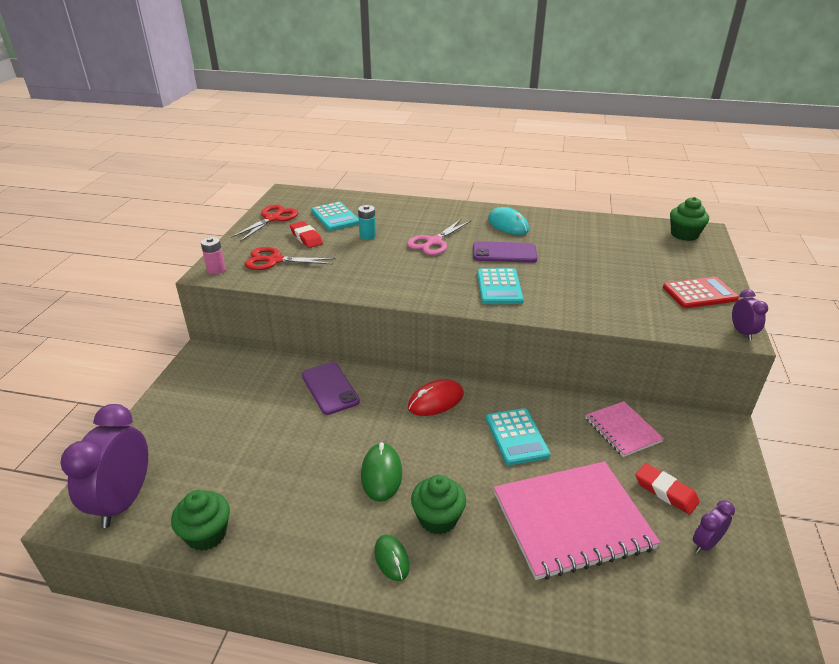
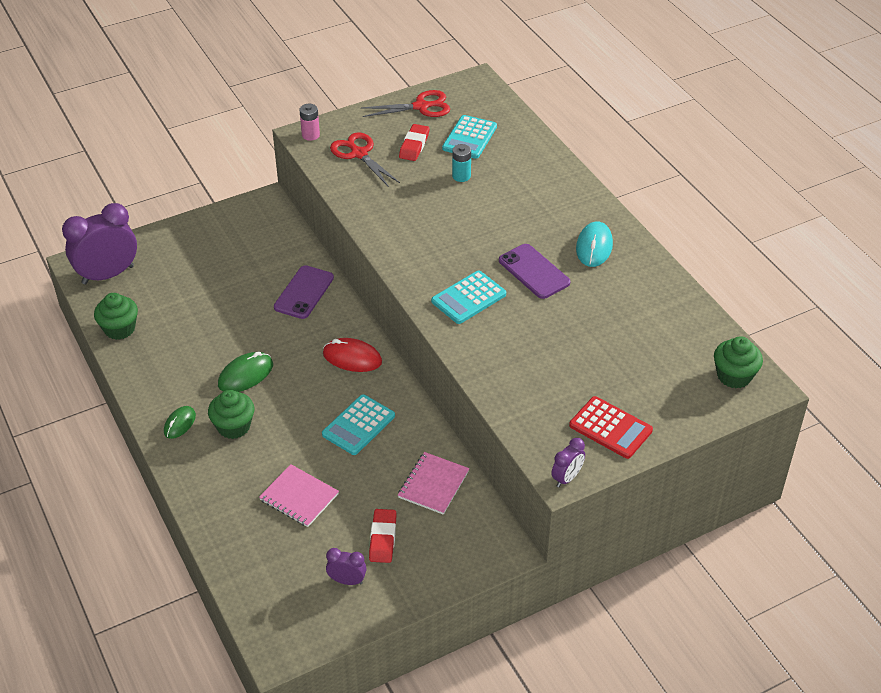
camera: 50 degrees right, 10 degrees up
(434, 242) = (499, 220): pink scissors -> none
(572, 521) = (299, 497): pink notebook -> pink notebook, size x0.54

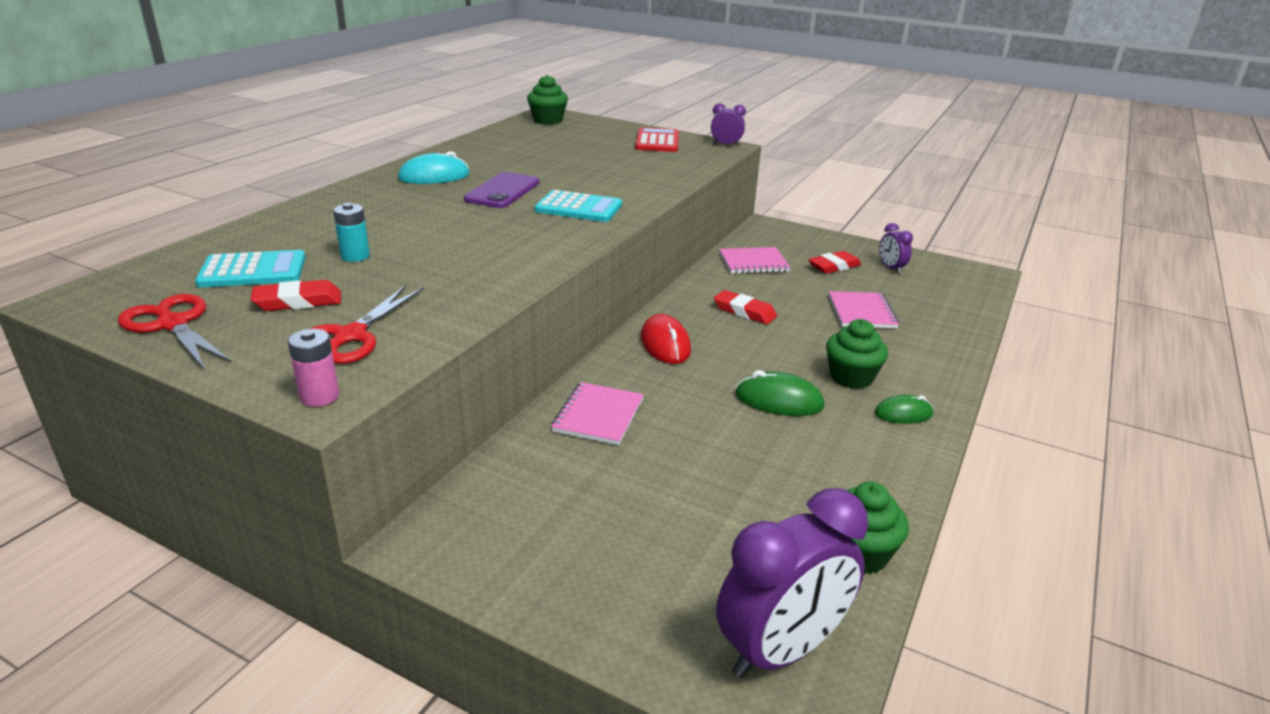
camera: 125 degrees left, 15 degrees down
(108, 275) = (780, 650): purple clock -> purple clock turned 60 degrees counterclockwise
(304, 292) = (598, 415): purple phone -> pink notebook
(358, 425) = (744, 311): turquoise calculator -> red eraser

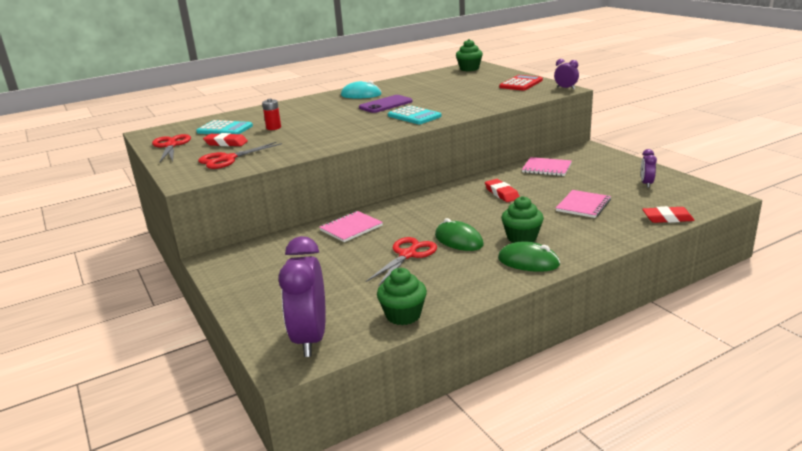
camera: 35 degrees right, 5 degrees down
(319, 396) = (187, 179): pink battery -> none
(355, 256) = (273, 128): turquoise battery -> red battery
(665, 344) = (430, 202): red mouse -> none
(739, 443) = (408, 254): none -> red scissors
(780, 650) = (310, 339): purple clock -> purple clock turned 90 degrees clockwise
(834, 266) = (602, 177): red eraser -> red eraser (667, 218)
(903, 414) = (528, 262): green mouse -> green mouse, size x1.51

